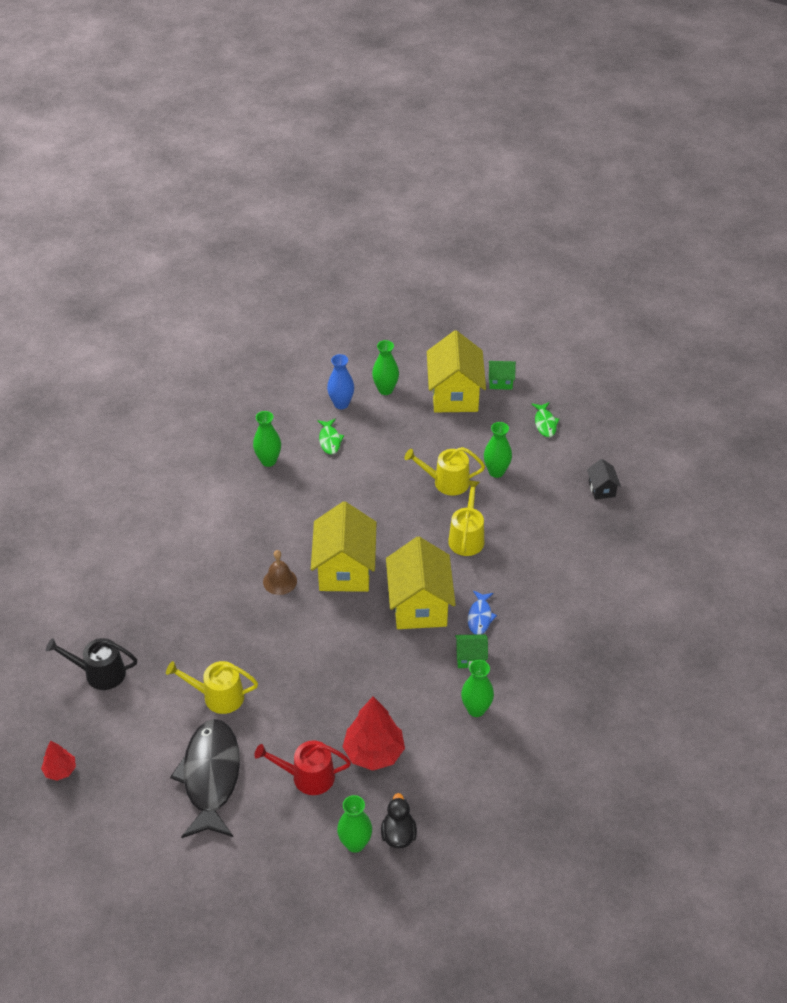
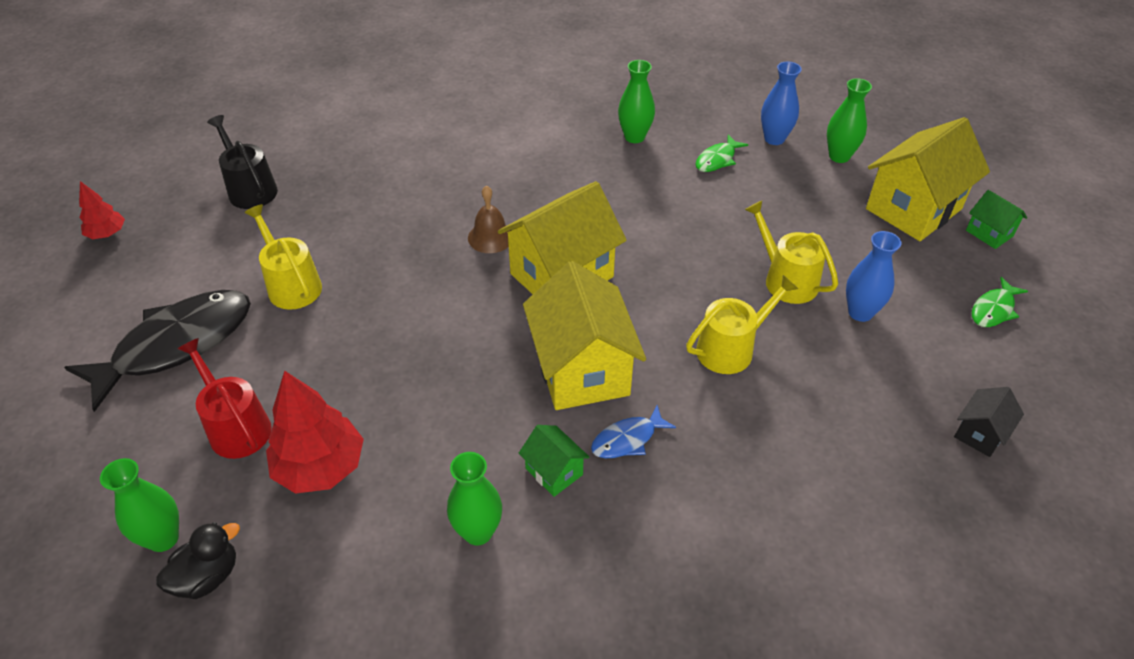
camera: 50 degrees right, 0 degrees up
(419, 605) = (582, 370): yellow house -> yellow house turned 60 degrees counterclockwise
(496, 472) = (860, 312): green vase -> blue vase

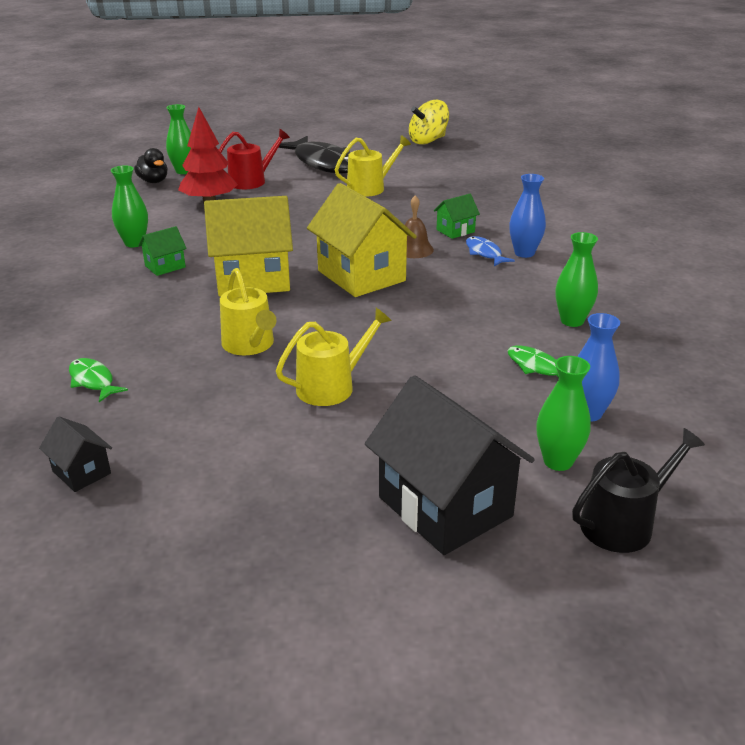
camera: 95 degrees right, 15 degrees down
(107, 234) = (428, 141): red tree -> yellow spinning top
(250, 189) = (474, 172): black watering can -> black watering can (623, 523)
(627, 439) = (177, 293): blue fish -> blue fish (484, 253)
(860, 312) = (271, 426): blue vase -> blue vase (524, 253)
(913, 209) = (445, 506): yellow house -> black house
(989, 233) = (388, 571): green house -> green house (455, 231)
(993, 309) = (244, 533): green fish -> green fish (93, 381)

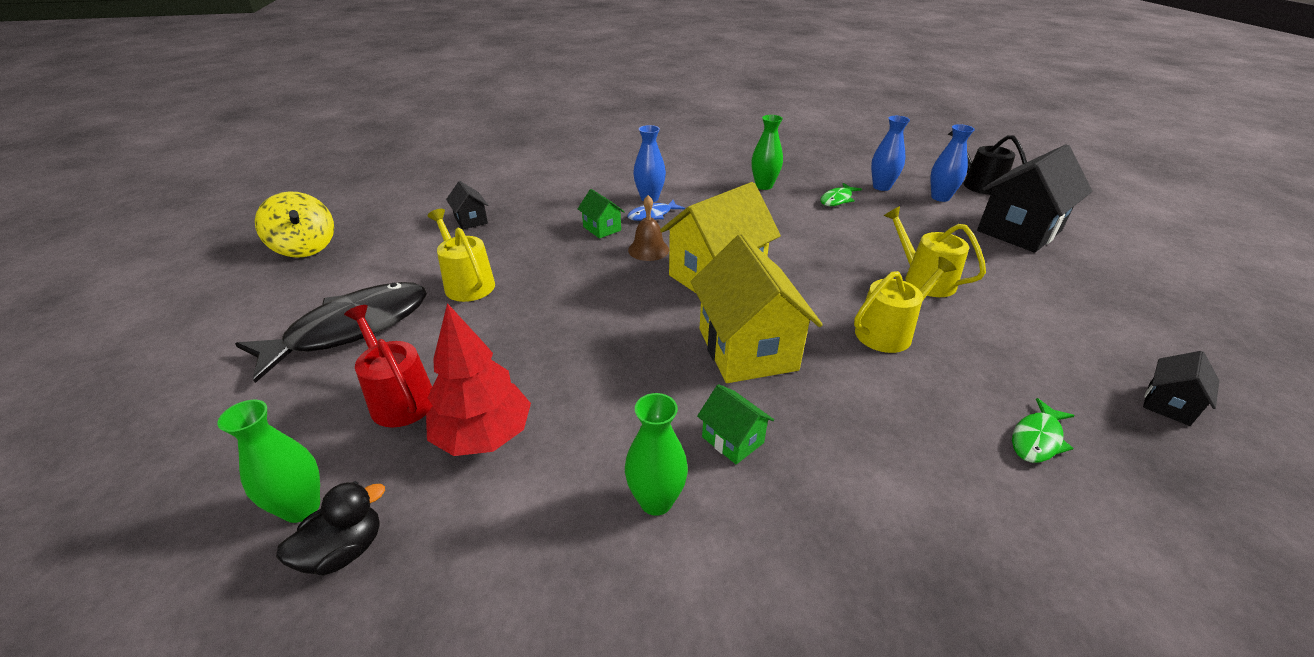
camera: 95 degrees left, 5 degrees up
(471, 183) = (471, 220): none -> black house
(558, 461) = (940, 197): green vase -> blue vase

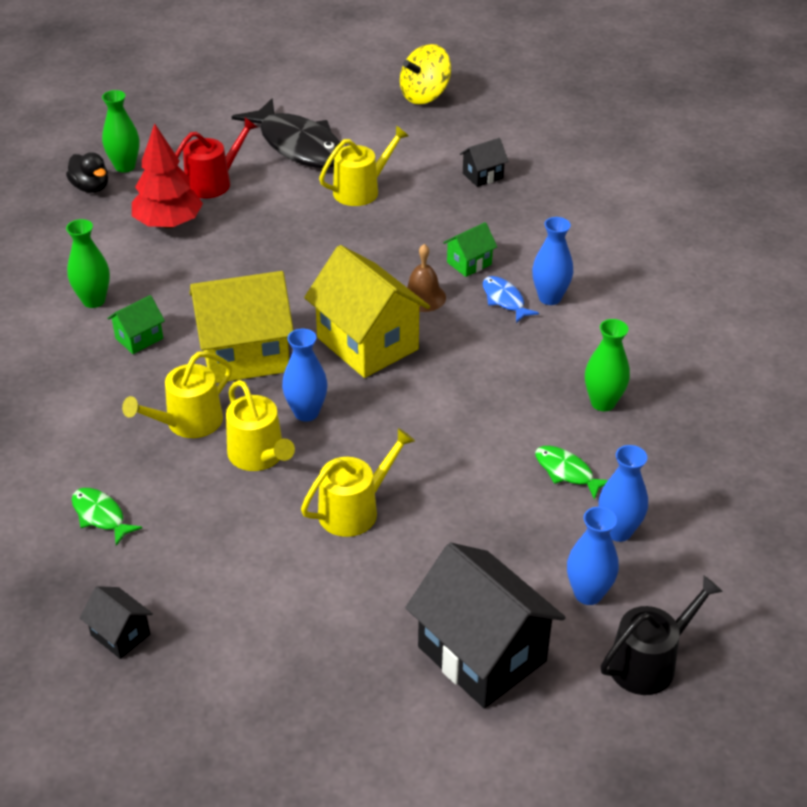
camera: 90 degrees right, 5 degrees up
(820, 307) = (306, 413): none -> blue vase
(864, 383) = (188, 422): none -> yellow watering can

